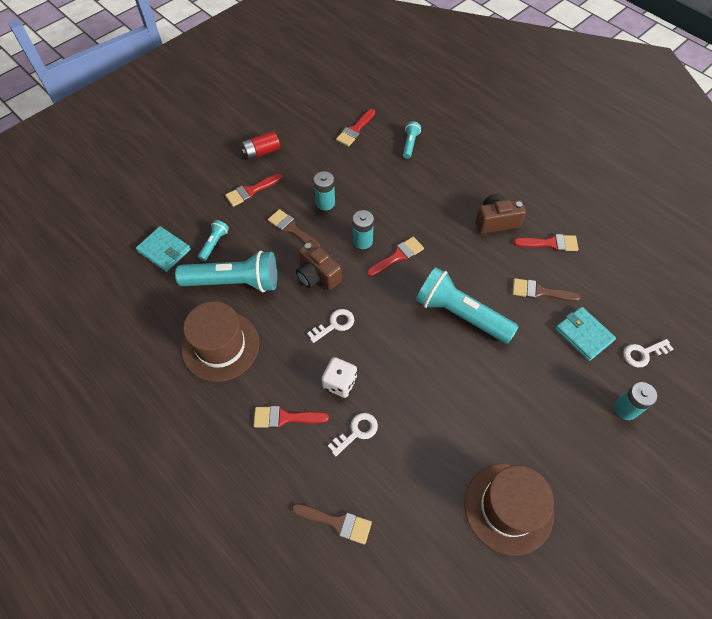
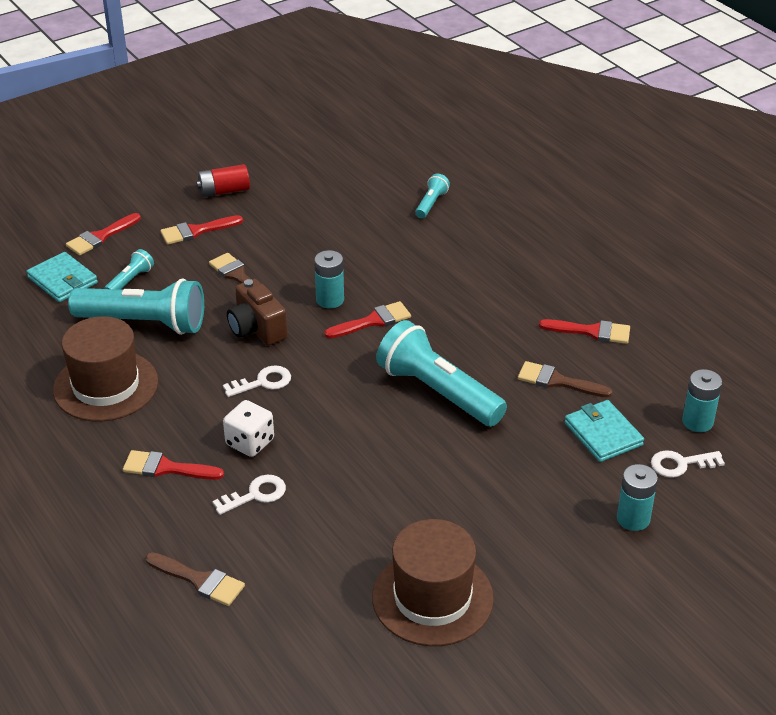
camera: 10 degrees right, 20 degrees down
(325, 203) = (292, 254): turquoise battery -> turquoise battery (697, 422)
(355, 130) = (360, 180): red brush -> red brush (100, 237)
(495, 221) = (522, 299): brown camera -> none

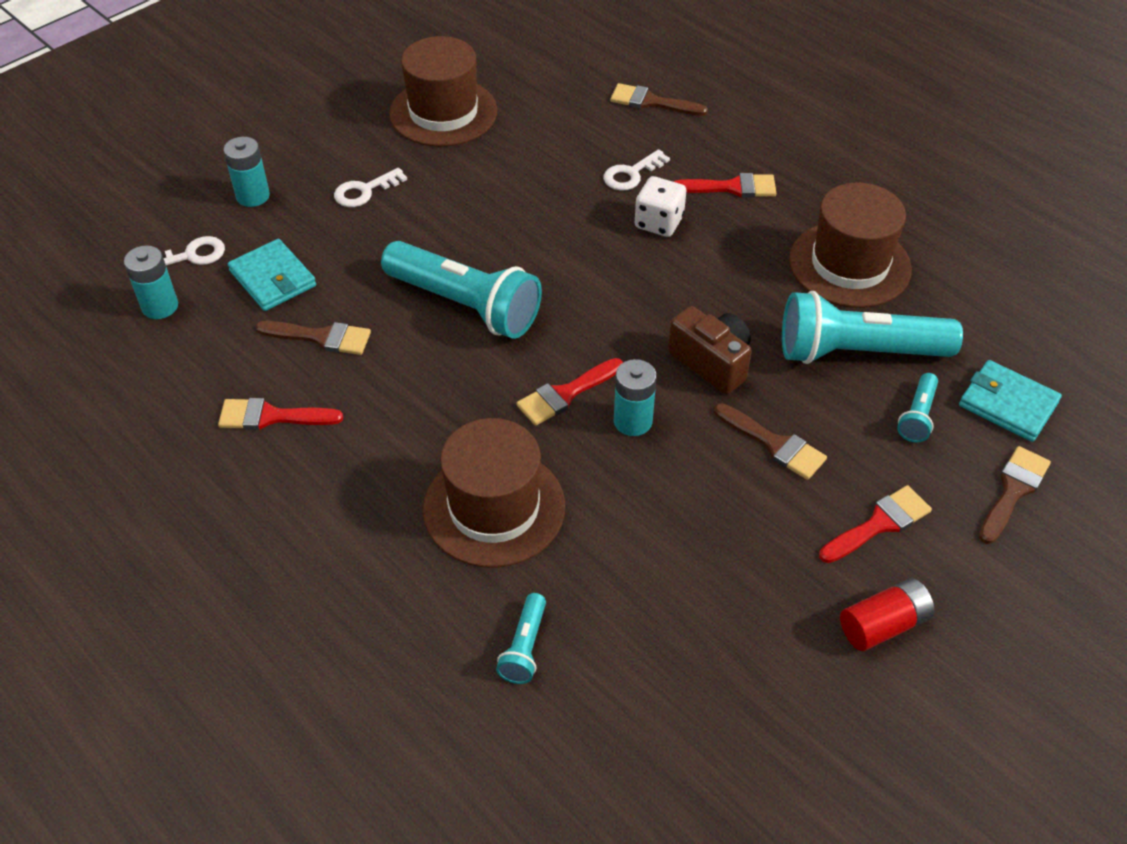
camera: 170 degrees right, 10 degrees up
(100, 237) = (1013, 491): red brush -> brown brush
(263, 382) = (673, 291): white key -> white key (364, 191)
(437, 264) = (494, 507): none -> brown hat

